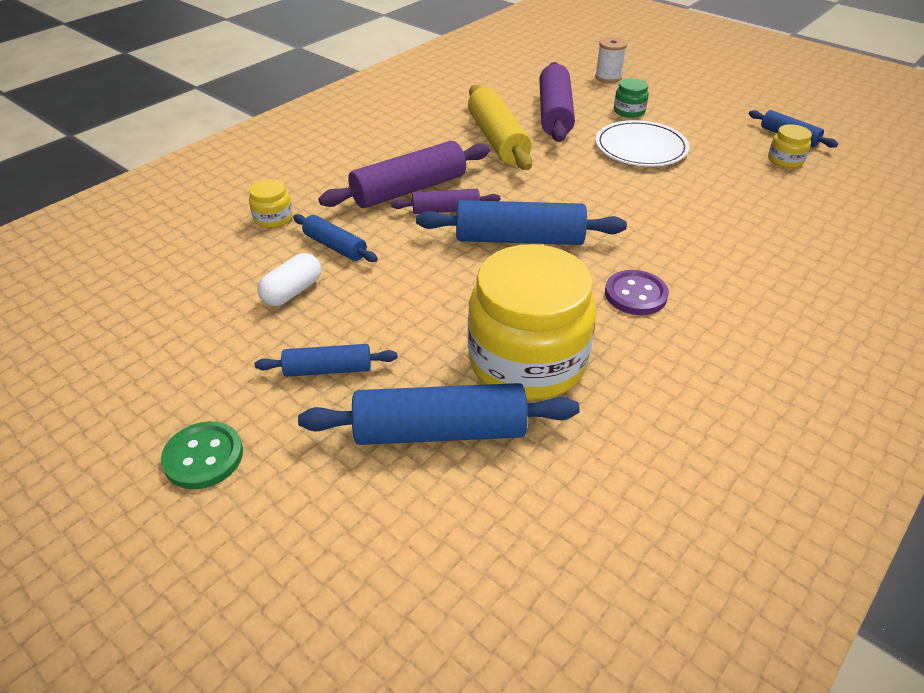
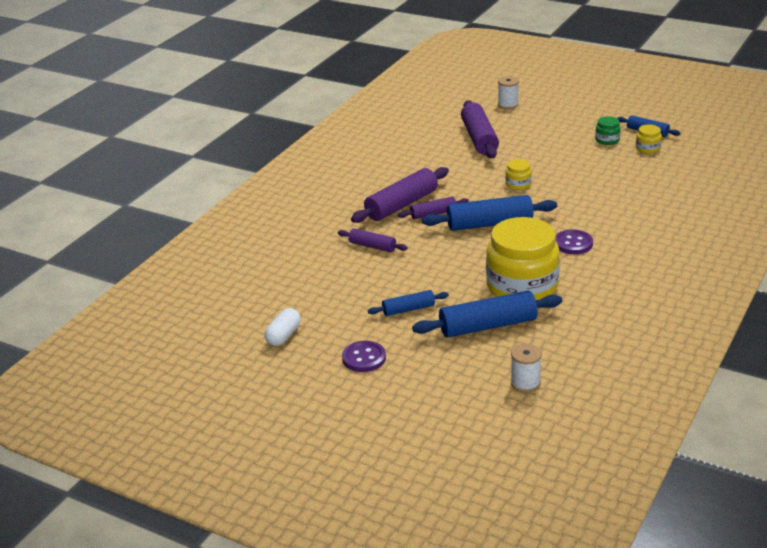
camera: 10 degrees left, 10 degrees down
(203, 457) = (364, 358): green button -> purple button
(273, 218) = (320, 236): yellow jar -> yellow jar (518, 184)
(292, 292) = (361, 275): white capsule -> white capsule (283, 335)
(335, 246) = (372, 246): blue rolling pin -> purple rolling pin
(454, 588) = (525, 383): none -> white spool
(498, 139) = (446, 162): yellow rolling pin -> none
(629, 111) = (532, 129): green jar -> green jar (607, 140)
(641, 147) = (548, 154): white plate -> none

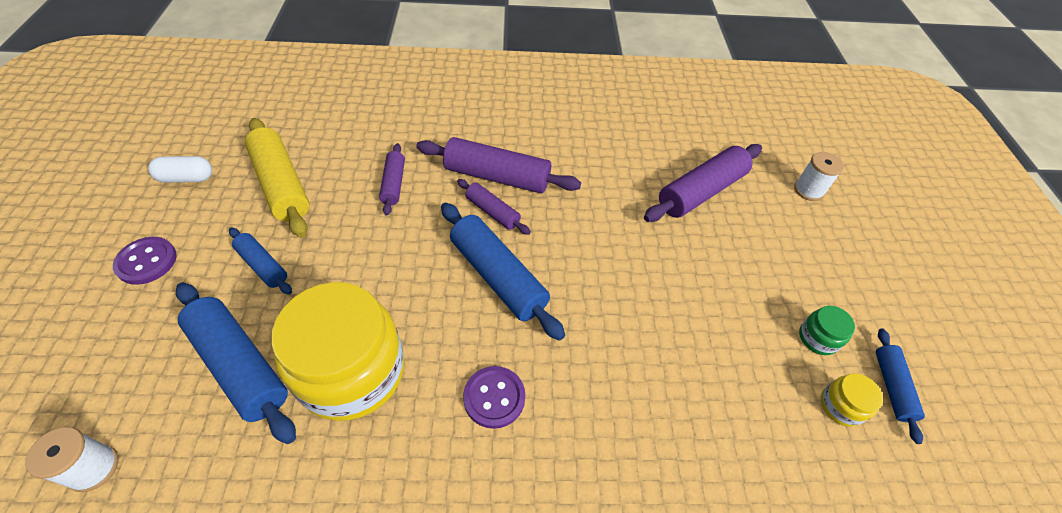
camera: 55 degrees right, 20 degrees up
(331, 293) = (281, 185): none -> yellow rolling pin
(518, 184) = (616, 272): yellow jar -> none

